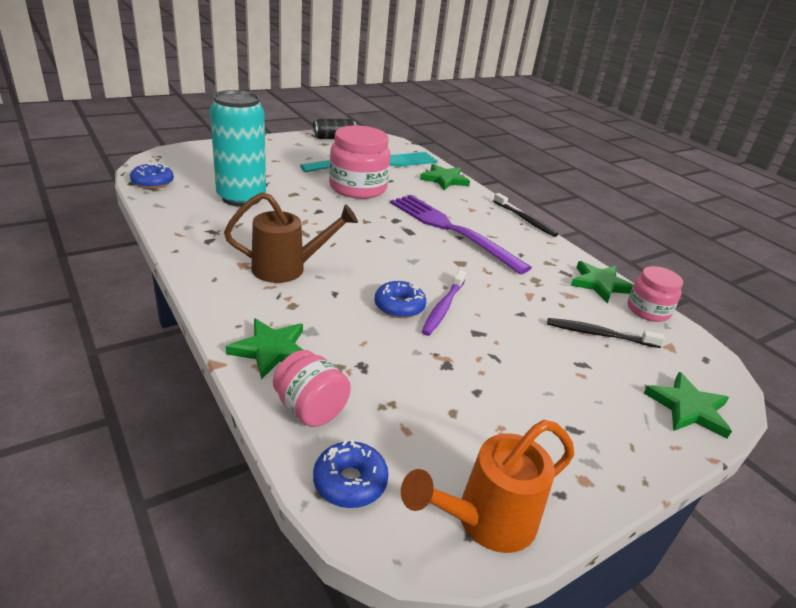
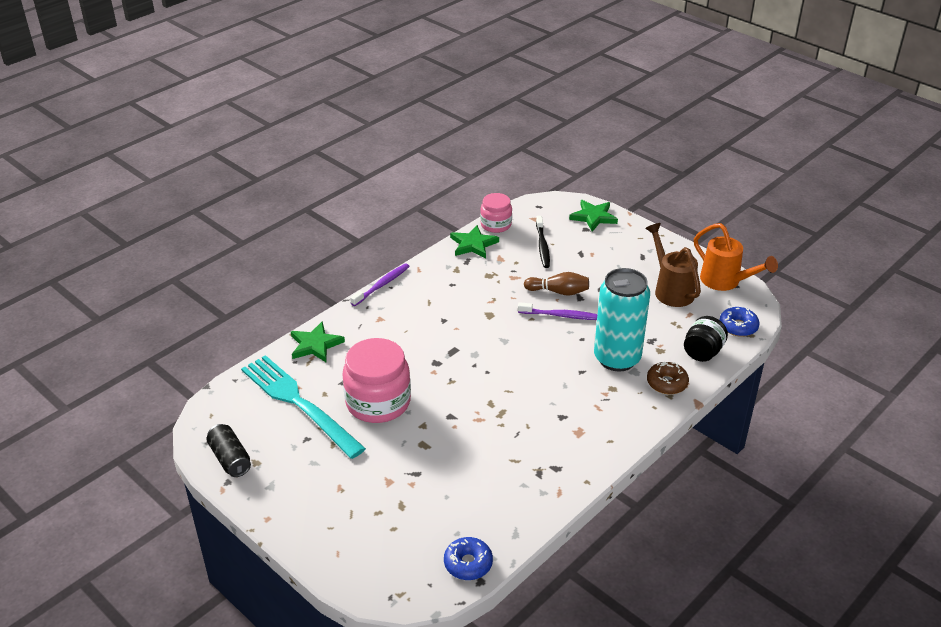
camera: 100 degrees left, 5 degrees up
(241, 198) = (459, 479): turquoise can -> turquoise can (617, 358)
(271, 350) = (667, 383): green star -> brown donut
(287, 268) = (566, 405): brown watering can -> brown watering can (671, 290)
(310, 409) = (702, 352): pink jar -> black jar
(399, 306) = (575, 336): blue donut -> none
(451, 230) = (433, 326): purple fork -> none
(493, 319) = (558, 292): none -> brown bowling pin
(525, 219) = (381, 285): black toothbrush -> purple toothbrush

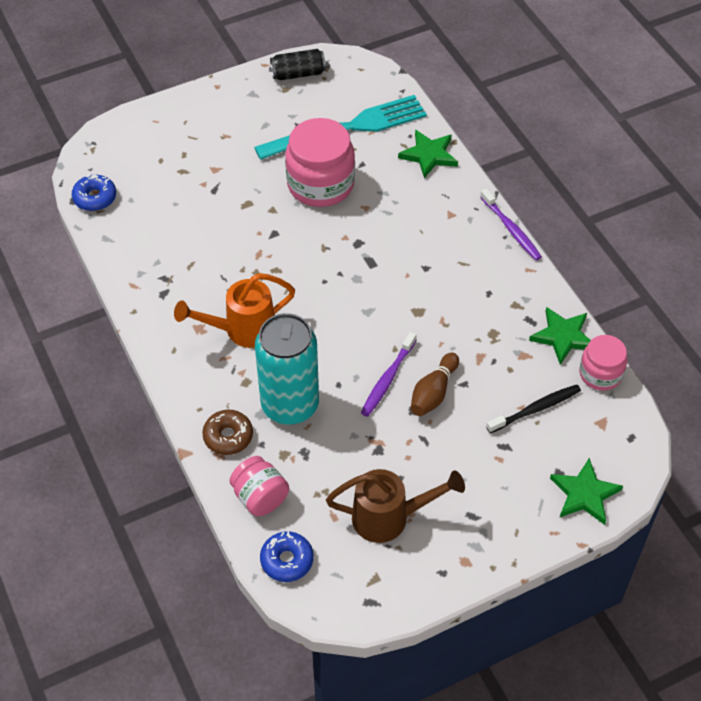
camera: 110 degrees right, 15 degrees up
(542, 246) = (535, 409): black toothbrush -> black toothbrush turned 135 degrees clockwise
(702, 352) = (260, 497): black jar -> pink jar
(725, 282) = (380, 592): orange watering can -> orange watering can (242, 330)

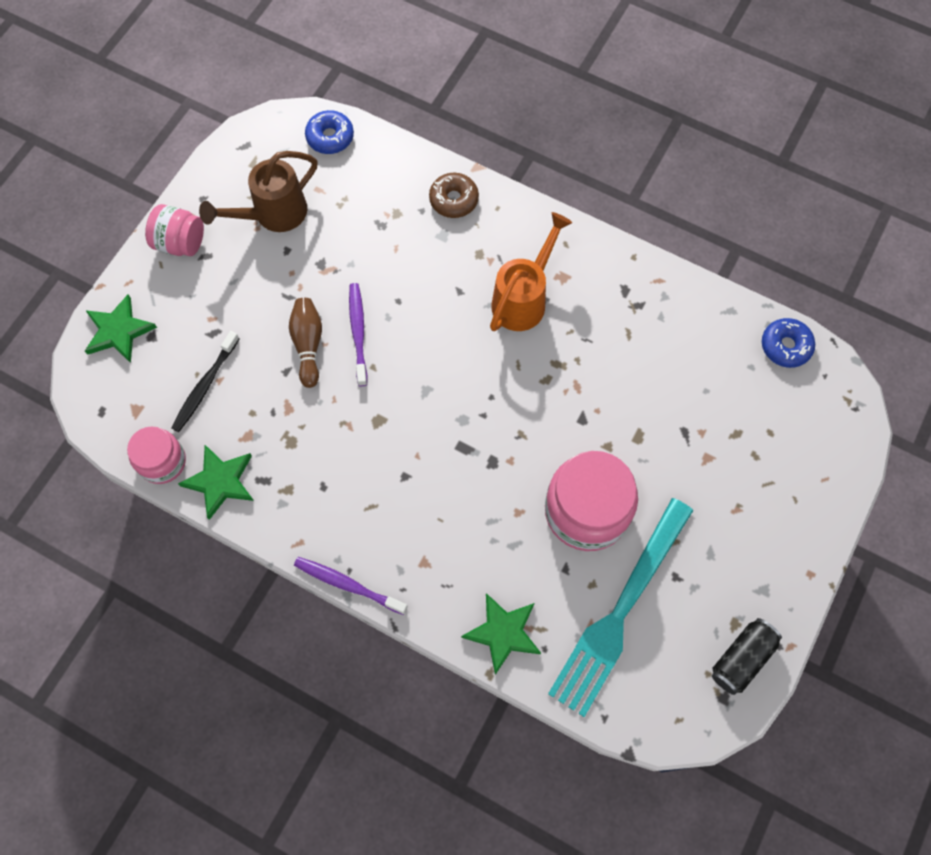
camera: 145 degrees right, 15 degrees up
(260, 497) = (388, 169): pink jar -> pink jar (180, 243)
(290, 405) = (425, 256): turquoise can -> none

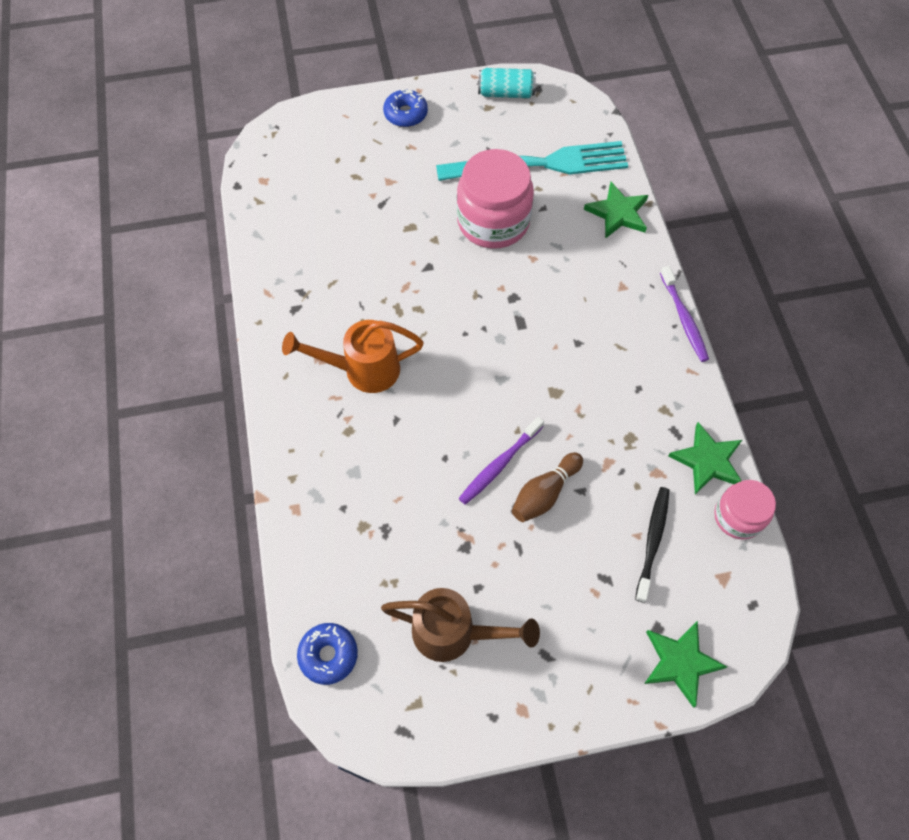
camera: 130 degrees left, 5 degrees down
(180, 243) = (554, 691): pink jar -> none
(205, 385) = (652, 542): black toothbrush -> black toothbrush turned 60 degrees counterclockwise
(454, 200) = (311, 490): brown donut -> none
(741, 658) = (506, 93): black can -> turquoise can
(785, 346) = (259, 187): blue donut -> blue donut (405, 114)

